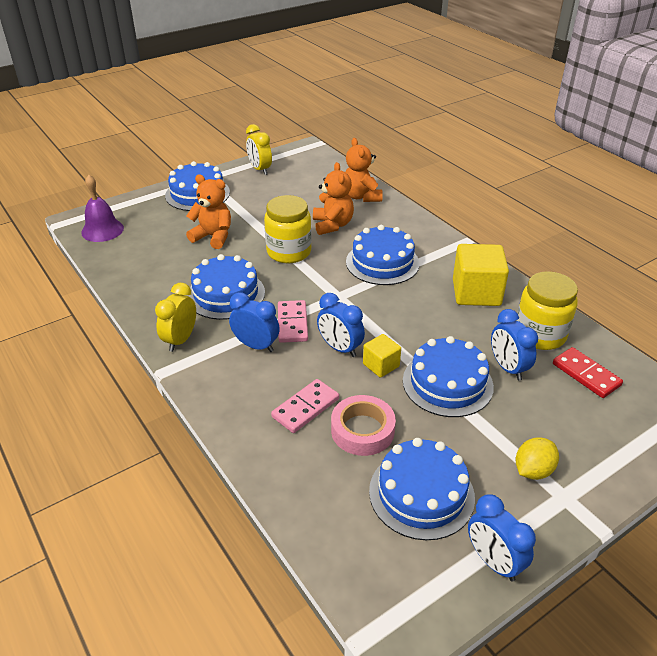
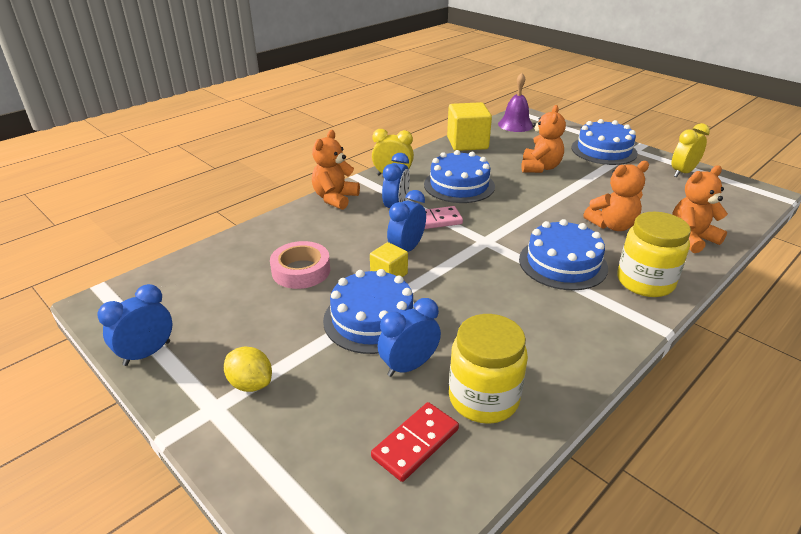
camera: 80 degrees right, 5 degrees down
(214, 394) = (335, 198): none -> orange teddy bear
(289, 252) = (543, 206): yellow jar -> yellow jar (645, 282)
(305, 408) = (325, 239): pink domino -> none
(421, 493) = (227, 308): blue cake -> none
(476, 293) = (545, 338): yellow cube -> yellow cube (467, 143)

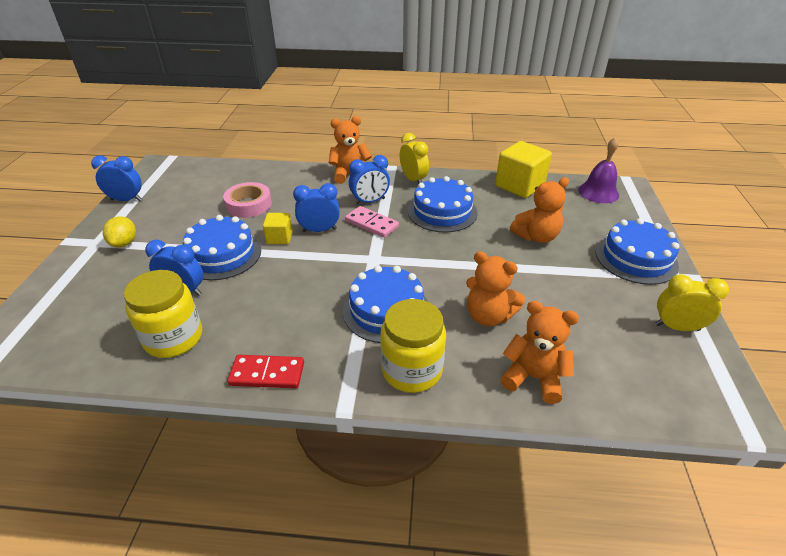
camera: 50 degrees right, 5 degrees up
(415, 443) = (110, 328): red domino -> red domino (267, 374)

